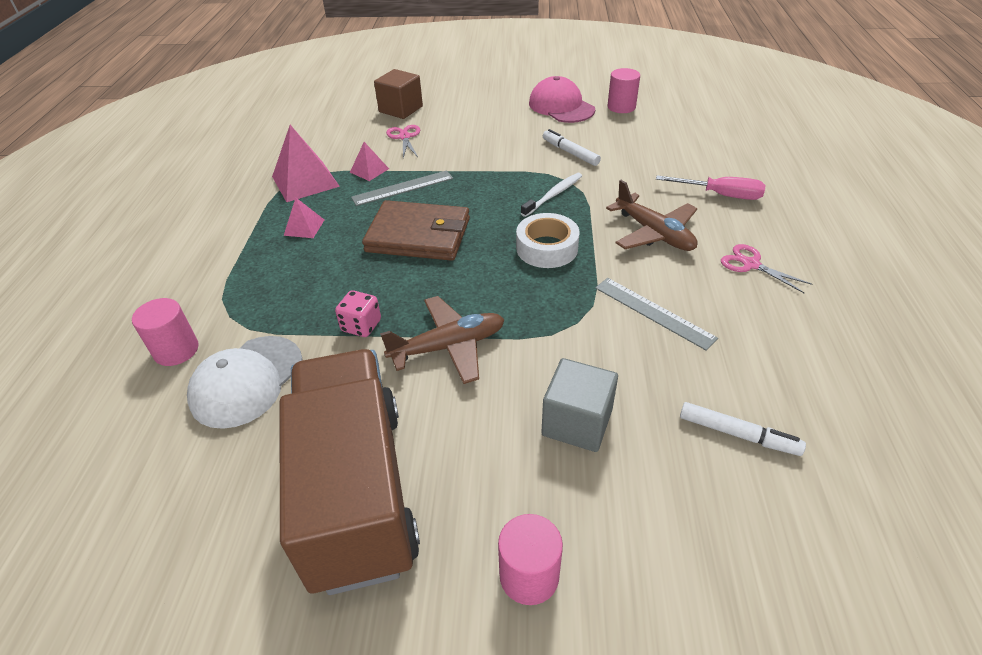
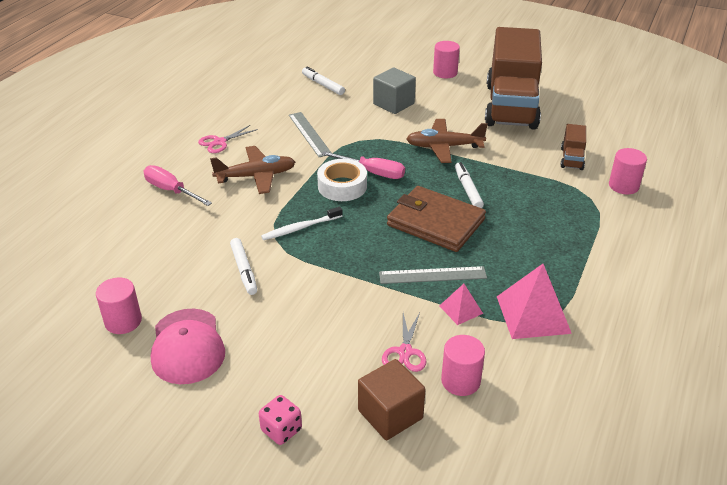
camera: 160 degrees left, 5 degrees down
(247, 381) = (571, 159): white cap -> brown truck
(304, 227) = (535, 257): pink pyramid -> none
(358, 132) = (460, 381): none -> pink cylinder
(361, 326) = (496, 170): pink dice -> pink dice (281, 430)
(393, 285) = (468, 189): none -> white marker
(523, 276) = (372, 172): none -> pink screwdriver
(654, 233) = (256, 176): brown plane -> brown plane turned 90 degrees clockwise
(750, 264) = (219, 142): pink scissors -> pink scissors turned 75 degrees clockwise

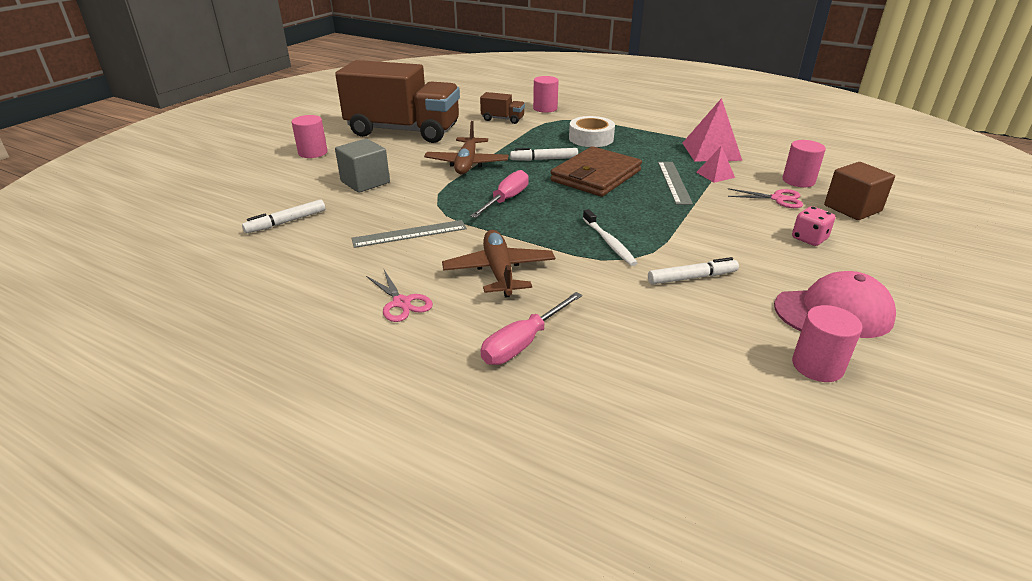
camera: 85 degrees left, 5 degrees down
(281, 430) = (906, 255): pink dice -> pink dice (809, 239)
(342, 186) = (530, 217): white tape -> white tape (591, 138)

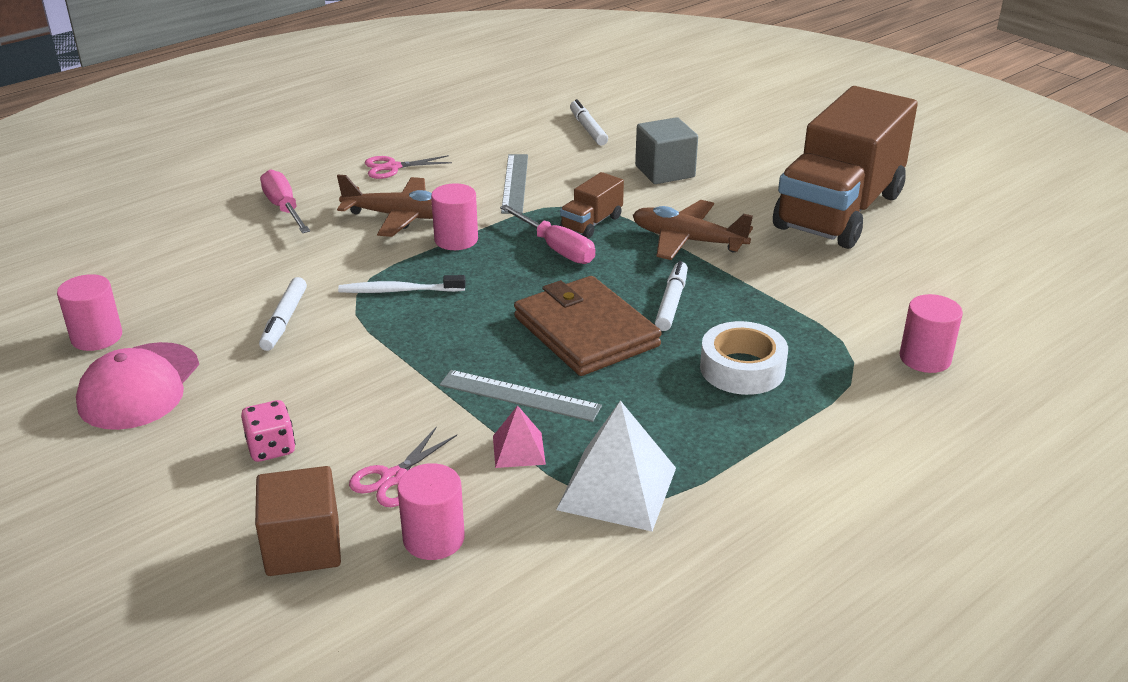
camera: 110 degrees right, 0 degrees up
(313, 153) = (777, 148): pink cylinder -> pink cylinder (456, 240)
(502, 119) = (872, 301): brown truck -> brown truck (591, 223)
(711, 151) = (617, 488): pink pyramid -> white pyramid

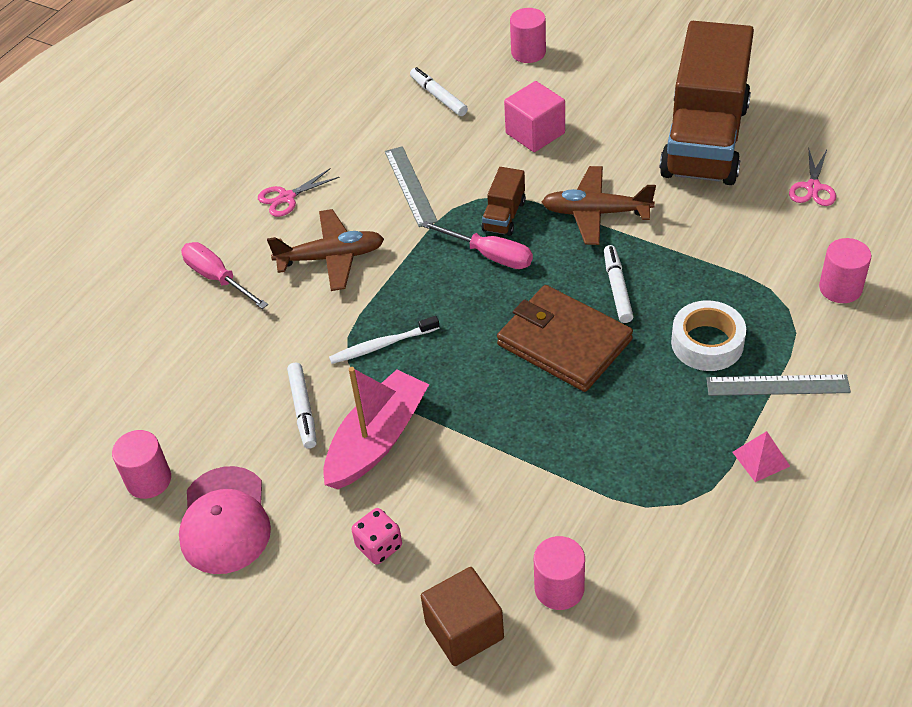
camera: 15 degrees left, 15 degrees up
(337, 362) = (377, 440): none -> pink boat
(393, 478) = (495, 543): pink scissors -> pink scissors (813, 187)
(456, 240) = (397, 270): pink cylinder -> pink cylinder (528, 52)
(518, 450) = (576, 482): pink pyramid -> pink pyramid (760, 459)
(519, 395) = (547, 427): grey ruler -> grey ruler (777, 385)
(617, 488) = (670, 494): white pyramid -> none
(665, 171) = (535, 133): grey cube -> pink cube

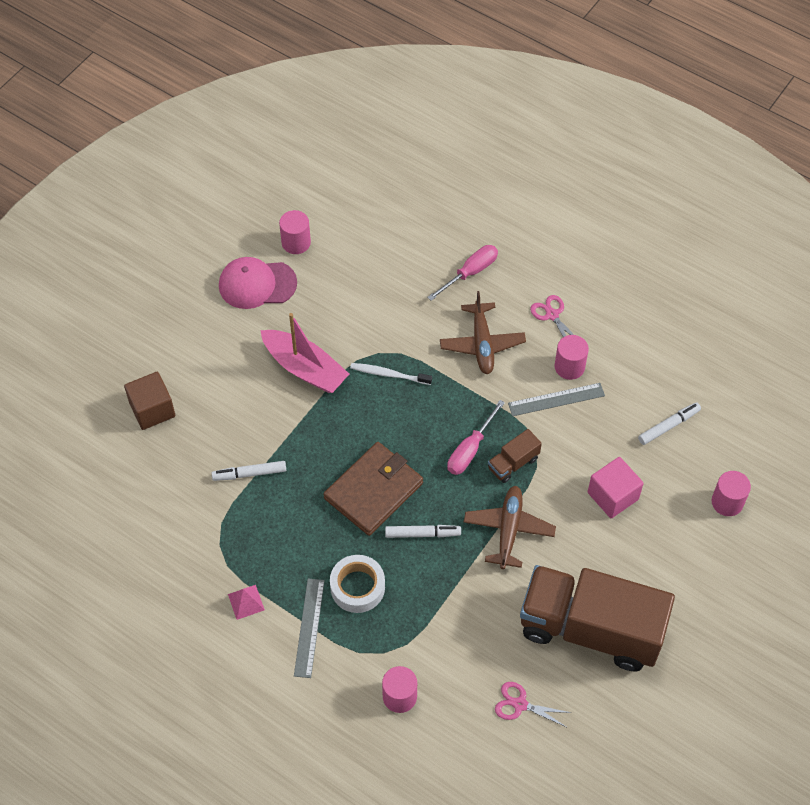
camera: 90 degrees right, 10 degrees up
(303, 409) = (338, 326): white marker -> white marker (249, 473)
(379, 546) = (221, 367): pink dice -> none
(382, 345) = (389, 374): white toothbrush -> white toothbrush turned 60 degrees counterclockwise
(504, 216) = (513, 463): brown truck -> brown truck turned 60 degrees counterclockwise
(559, 588) = (170, 464): pink cylinder -> pink cylinder (569, 367)

